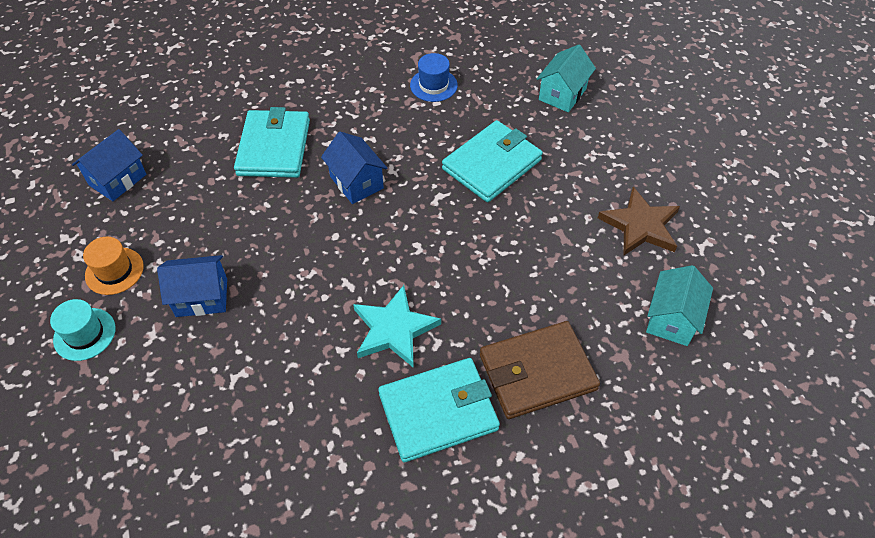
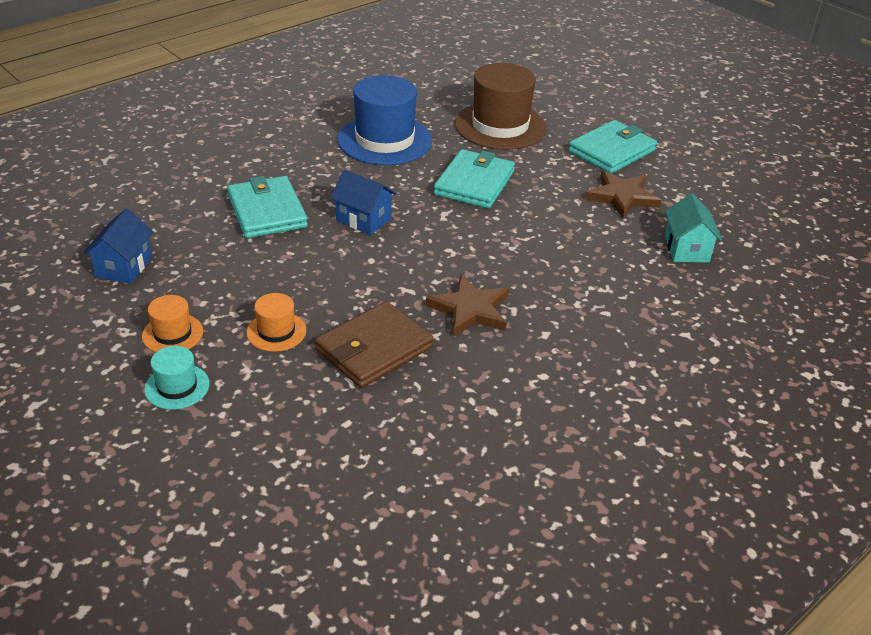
camera: 25 degrees left, 15 degrees down
(201, 297) = (276, 331): blue house -> orange hat
(394, 329) = (470, 310): turquoise star -> brown star
(433, 85) = (384, 140): blue hat -> blue hat, size x2.07
(438, 411) = (547, 353): turquoise wallet -> turquoise wallet (611, 151)
(537, 372) = (608, 307): brown wallet -> brown wallet (374, 349)
(562, 94) = (500, 126): turquoise house -> brown hat

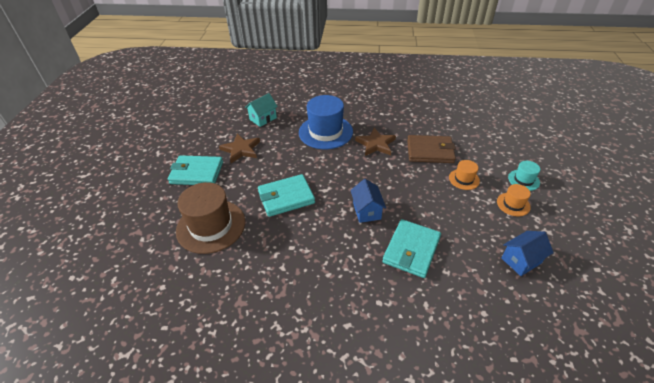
camera: 130 degrees left, 5 degrees up
(384, 140) = (285, 262): blue hat -> blue hat (325, 132)

